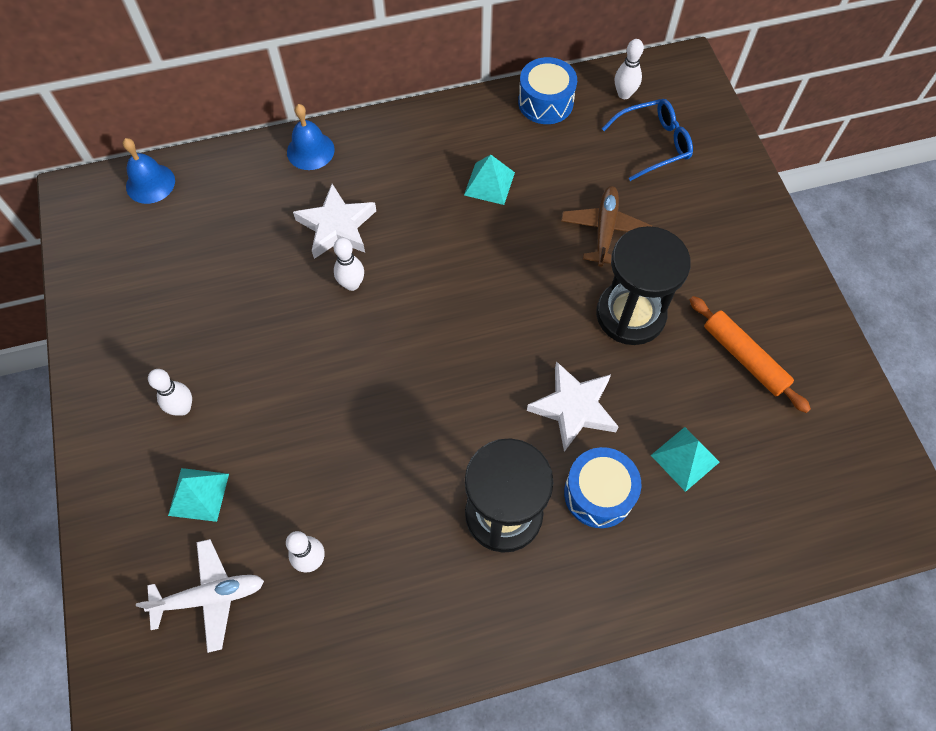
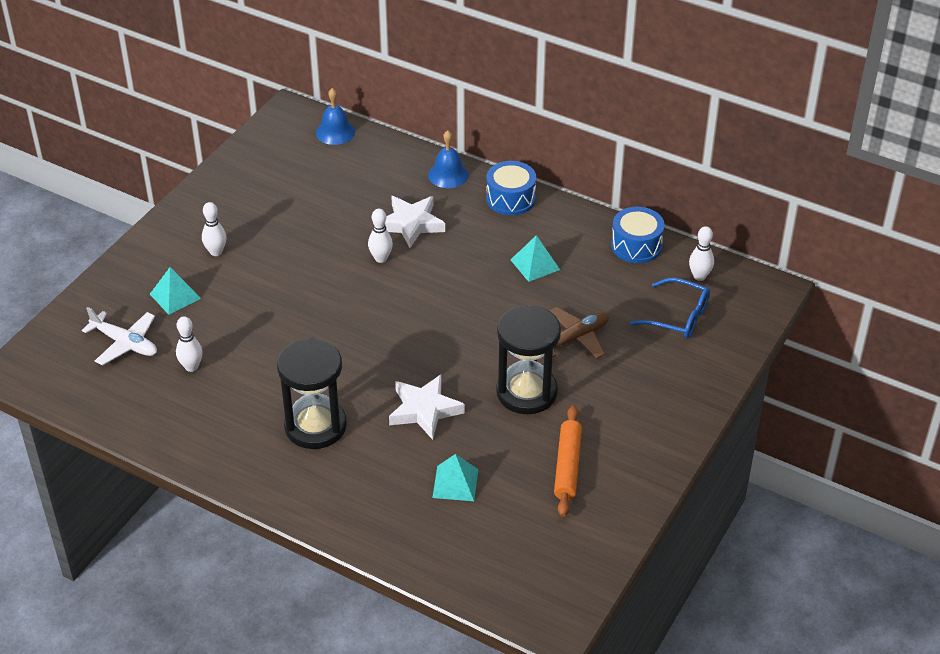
camera: 45 degrees right, 20 degrees down
(598, 493) = (381, 459): blue drum -> blue drum (510, 199)

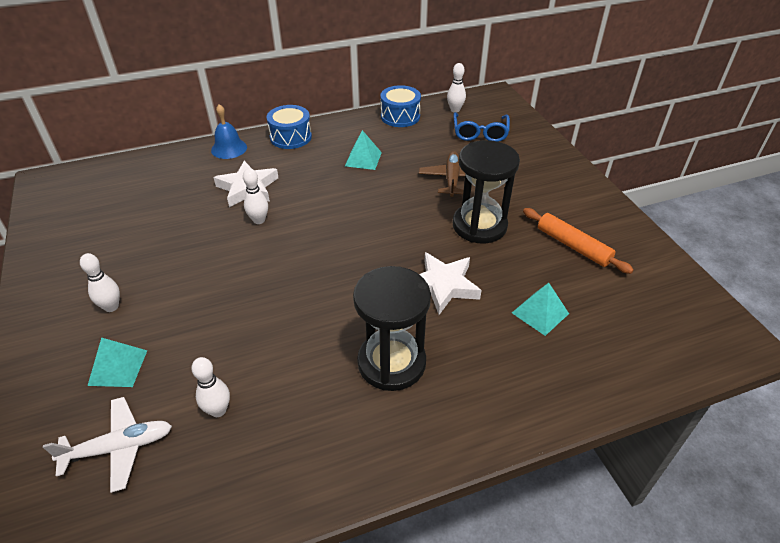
camera: 50 degrees left, 0 degrees up
(335, 132) = (104, 172): blue bell -> none
(678, 317) = (480, 133): blue glasses -> blue glasses turned 120 degrees clockwise

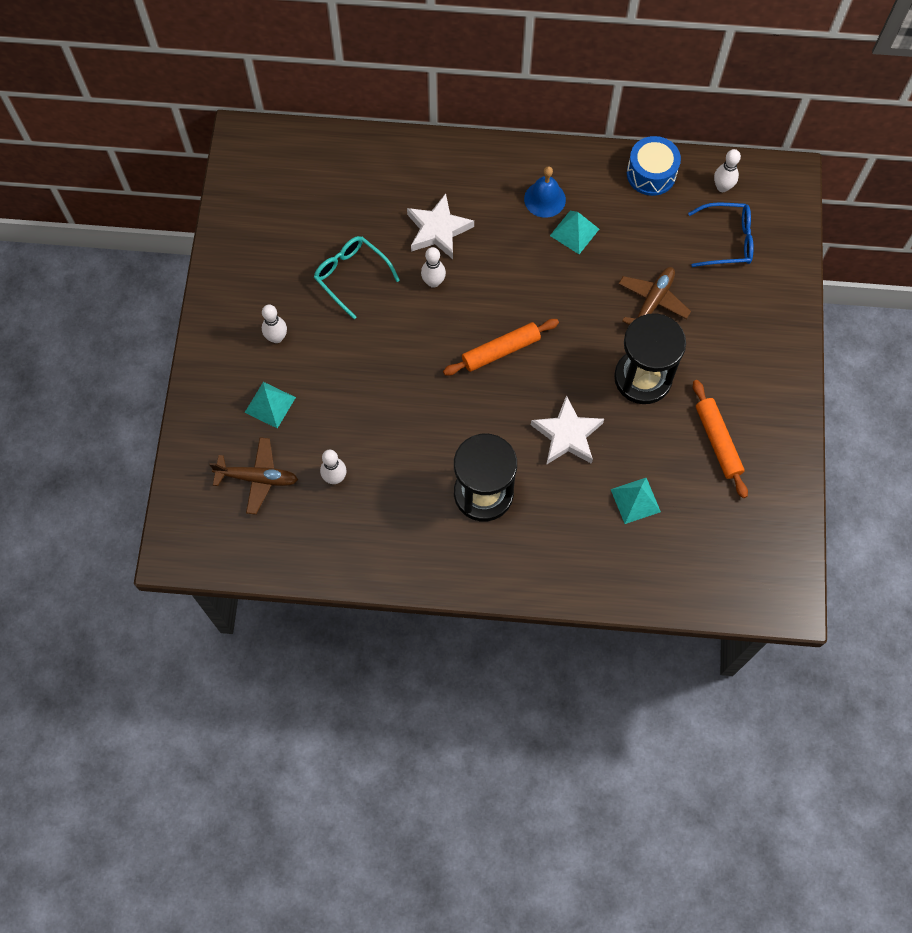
camera: 25 degrees right, 25 degrees up
(119, 447) = (258, 478): white plane -> brown plane
(178, 238) = (351, 276): none -> turquoise glasses
(229, 148) = (439, 157): blue bell -> blue bell (544, 199)
(291, 137) = (511, 163): blue drum -> none
(345, 246) = (500, 350): none -> orange rolling pin
(480, 133) = (727, 240): blue glasses -> blue glasses turned 120 degrees counterclockwise

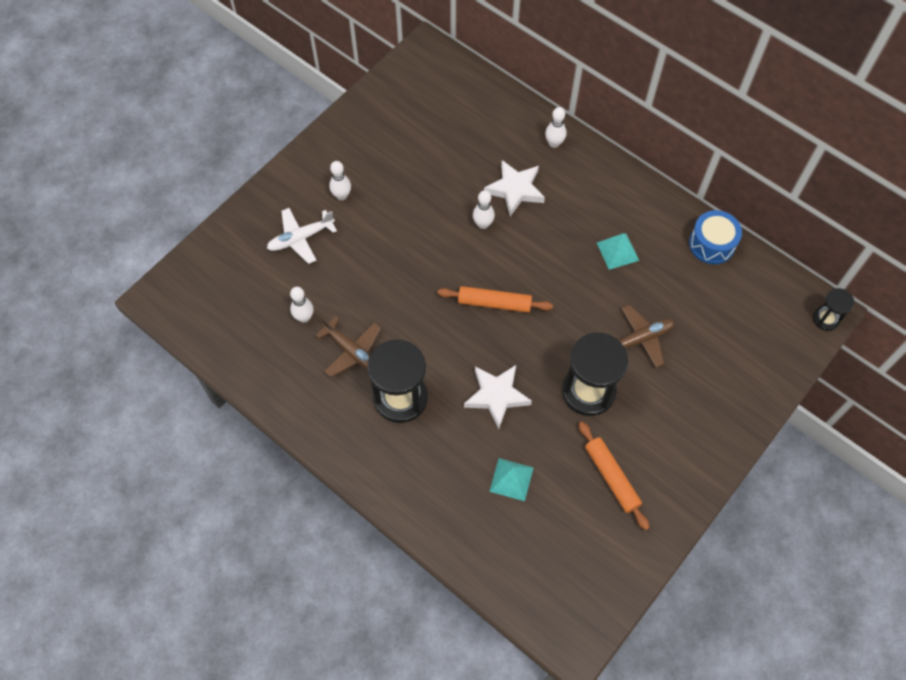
camera: 35 degrees right, 5 degrees down
(258, 478) = (252, 283): brown plane -> brown plane (352, 351)
(270, 405) = (300, 238): turquoise pyramid -> white plane
(351, 276) = (427, 185): turquoise glasses -> none
(544, 199) = (613, 214): blue bell -> none
(717, 441) = (611, 477): orange rolling pin -> orange rolling pin turned 45 degrees counterclockwise
(722, 187) = (763, 287): white bowling pin -> white bowling pin (554, 143)
(727, 240) = (736, 329): blue glasses -> none
(793, 183) = (826, 319): none -> black hourglass

